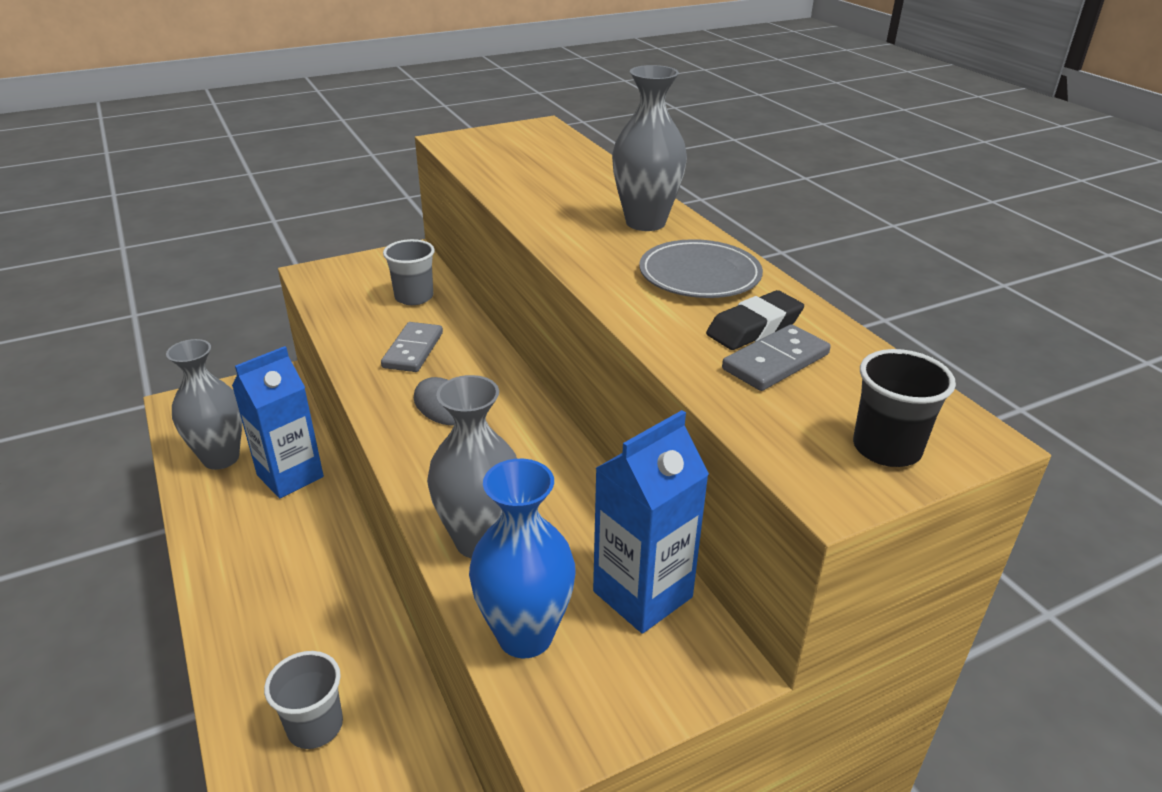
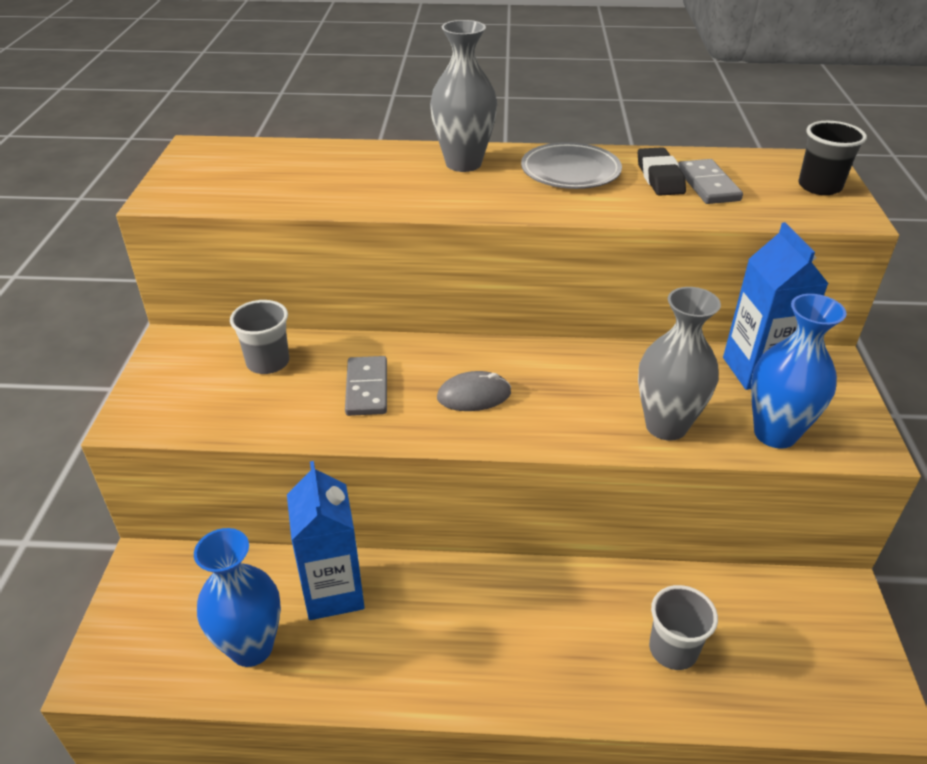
camera: 60 degrees left, 5 degrees up
(221, 458) = (251, 647): grey vase -> blue vase
(413, 350) = (367, 388): grey domino -> grey domino turned 45 degrees clockwise

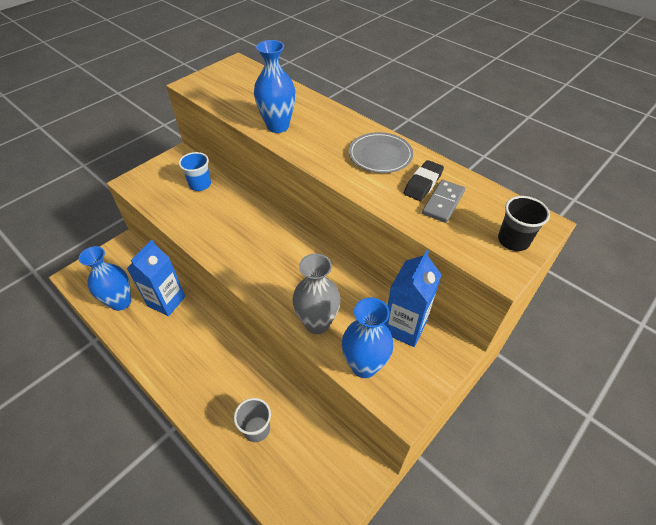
camera: 40 degrees right, 10 degrees up
(268, 362) = (200, 184): grey cup -> blue cup
(367, 388) = (220, 220): grey domino -> none
(391, 193) = (278, 126): none -> blue vase
(463, 163) = (334, 125): grey vase -> none
(474, 395) = (255, 251): grey mouse -> none

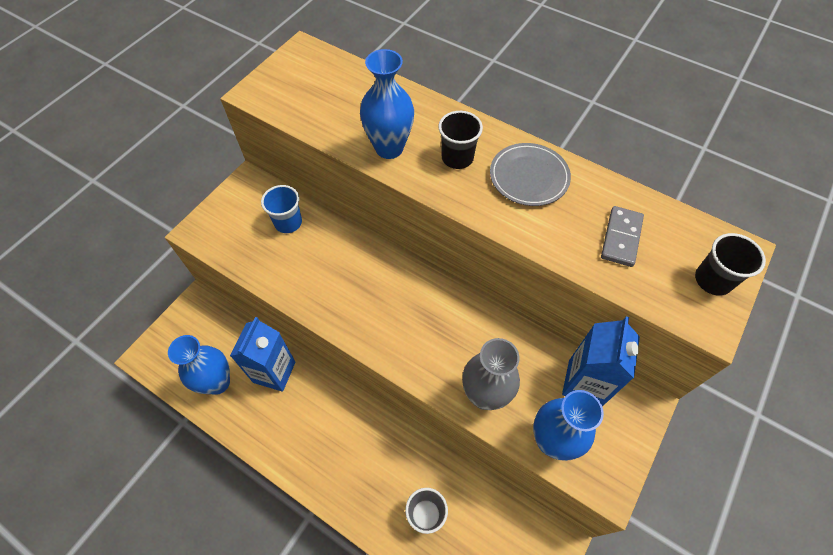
camera: 10 degrees left, 10 degrees up
(328, 137) = (457, 158): none -> black cup
(423, 184) = (591, 213): black eraser -> none

